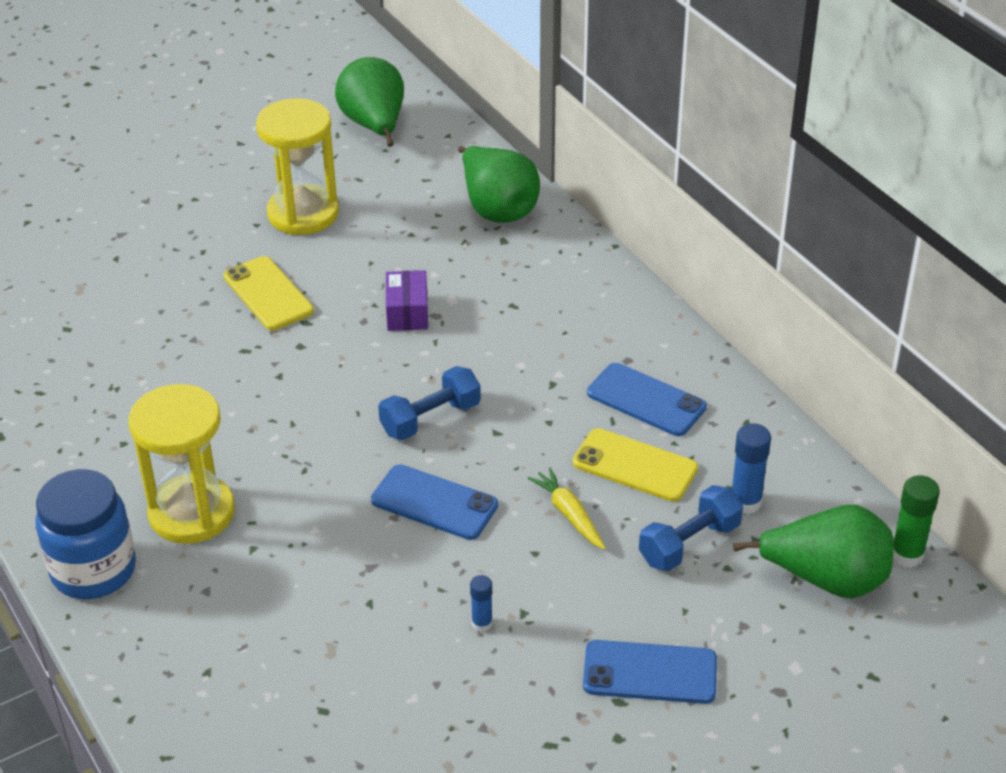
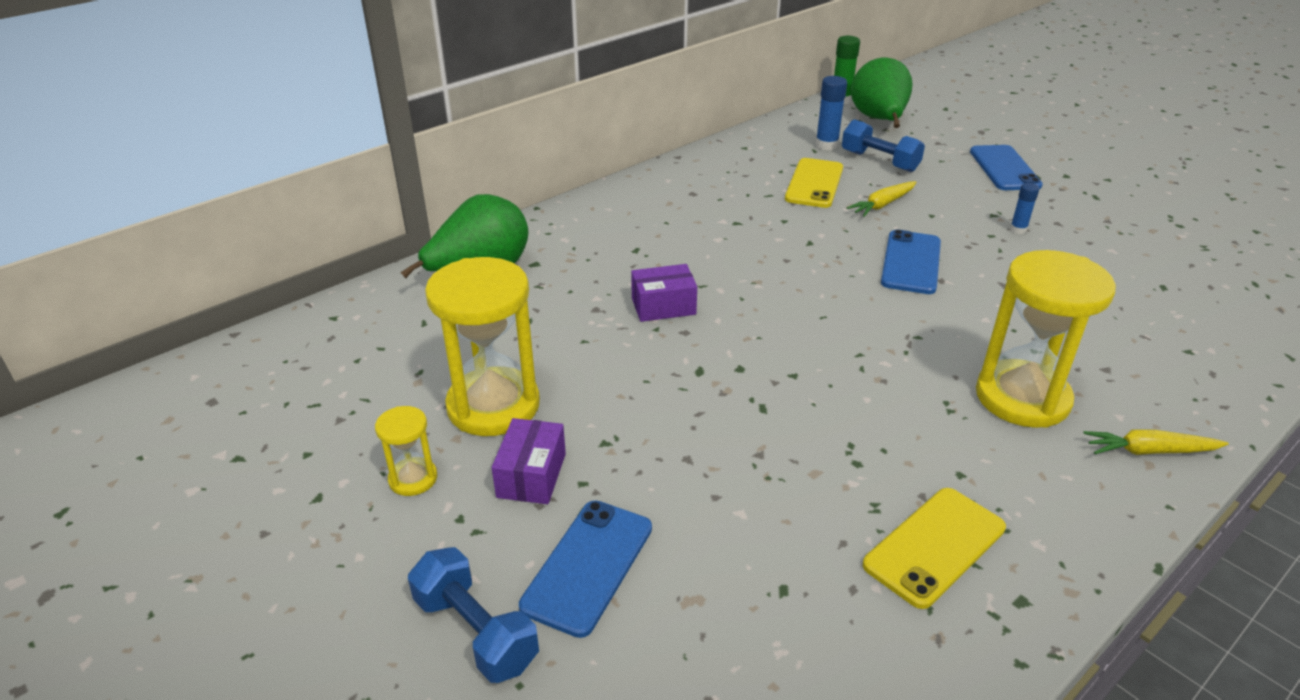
camera: 100 degrees left, 5 degrees down
(93, 570) = (1149, 451): blue jar -> yellow carrot
(220, 229) = (531, 475): none -> purple box
(240, 179) = (413, 479): none -> yellow hourglass
(268, 294) = (657, 407): yellow phone -> yellow phone (934, 546)
(374, 126) = (301, 375): green pear -> none
(430, 418) = (810, 276): blue dumbbell -> blue dumbbell (476, 632)
(646, 400) = (738, 183): blue phone -> blue phone (588, 566)

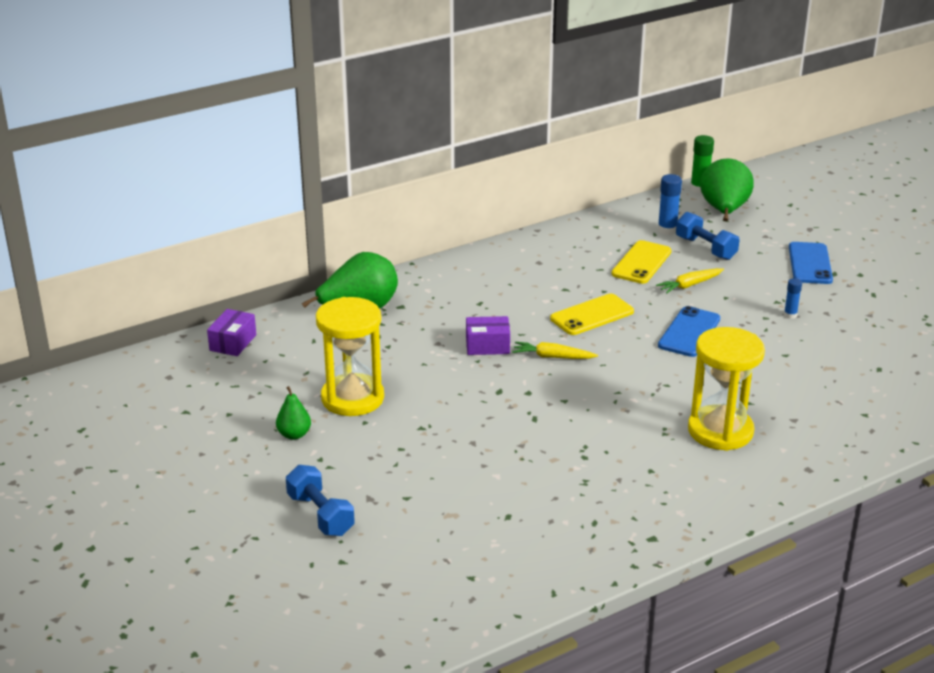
camera: 10 degrees right, 5 degrees down
(413, 479) = (294, 435): yellow hourglass -> green pear
(531, 475) = (369, 441): purple box -> purple box (233, 342)
(588, 566) = (393, 491): blue phone -> none
(934, 546) = (612, 506): yellow phone -> yellow phone (592, 315)
(1149, 451) = (789, 471): yellow carrot -> yellow carrot (552, 357)

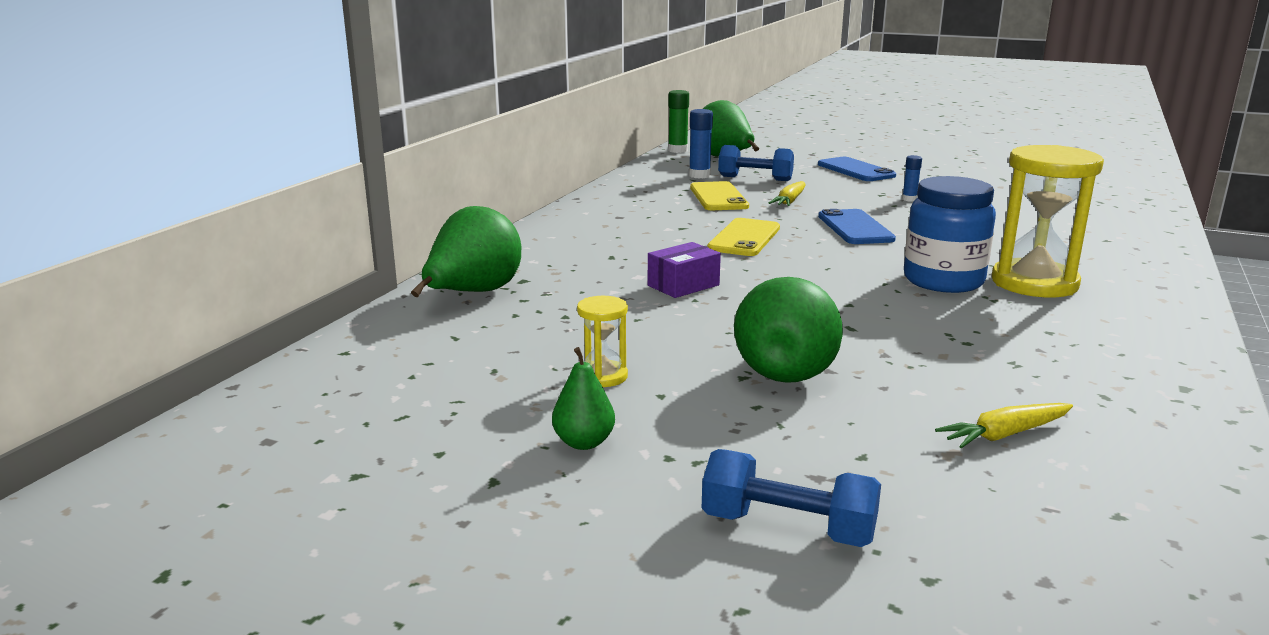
camera: 35 degrees left, 10 degrees down
(233, 342) = (332, 371): purple box -> none
(352, 398) = (603, 376): yellow hourglass -> yellow hourglass, size x0.48
(451, 433) = (788, 369): none -> green pear
(552, 357) = (768, 275): yellow carrot -> yellow carrot (1005, 434)
(660, 405) = (943, 281): none -> blue jar

